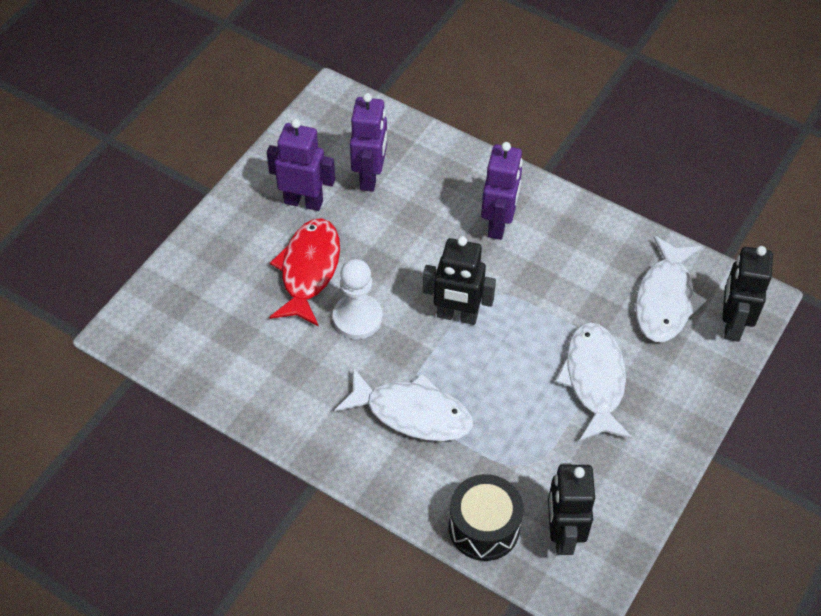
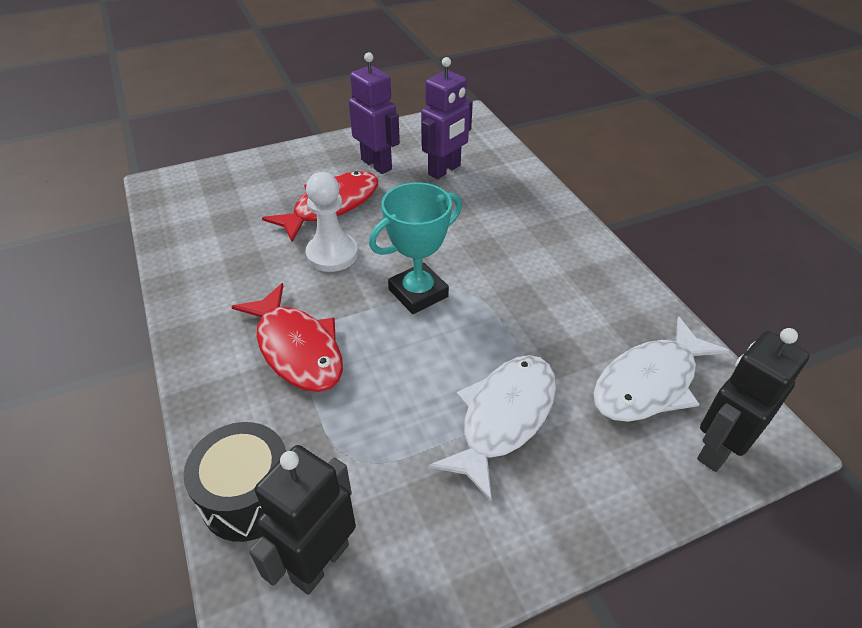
camera: 35 degrees right, 10 degrees down
(412, 413) = (297, 349): white fish -> red fish
(457, 316) = (418, 293): black robot -> turquoise trophy
(498, 224) = (524, 244): purple robot -> none

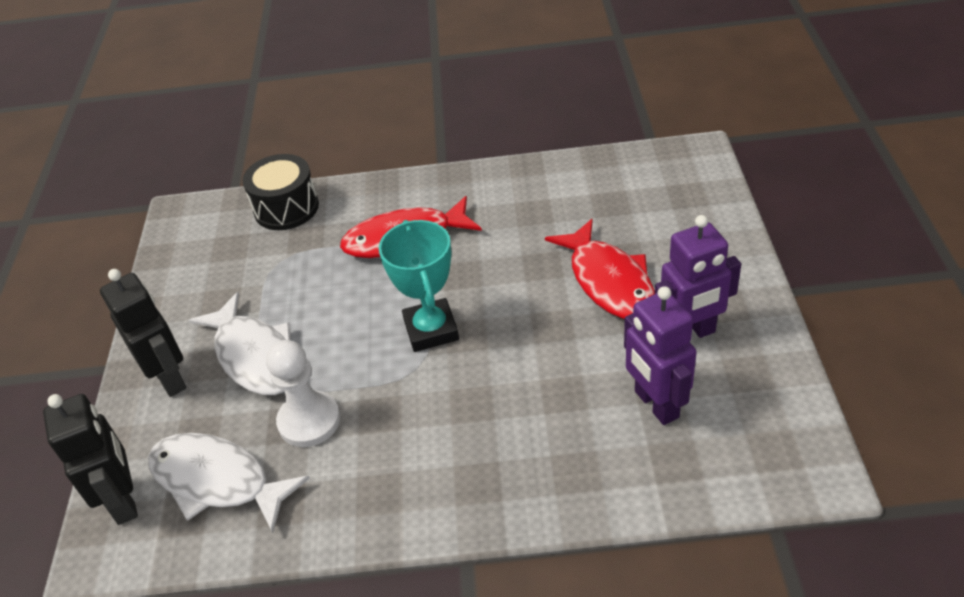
camera: 115 degrees right, 0 degrees up
(320, 562) = (219, 237): black robot -> black robot (170, 378)
(332, 254) = (521, 273): white pawn -> white pawn (309, 421)
(649, 383) = (217, 481): white fish -> white fish turned 45 degrees counterclockwise

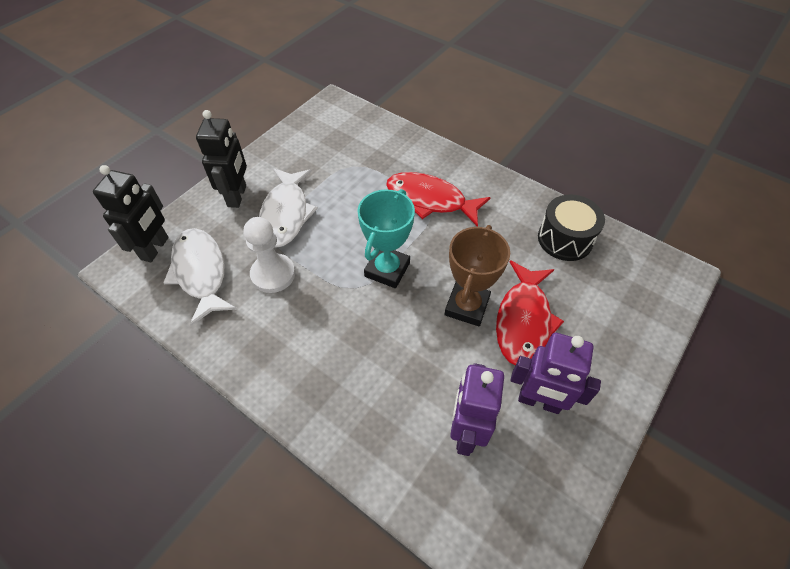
camera: 35 degrees right, 10 degrees up
(286, 208) = (387, 135): black drum -> black drum (565, 239)
(545, 306) = (467, 306): none -> brown trophy

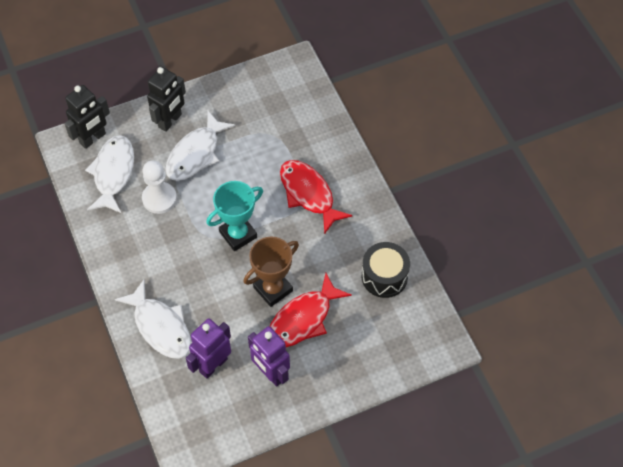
camera: 30 degrees right, 5 degrees up
(369, 418) = (160, 326): none -> white fish

